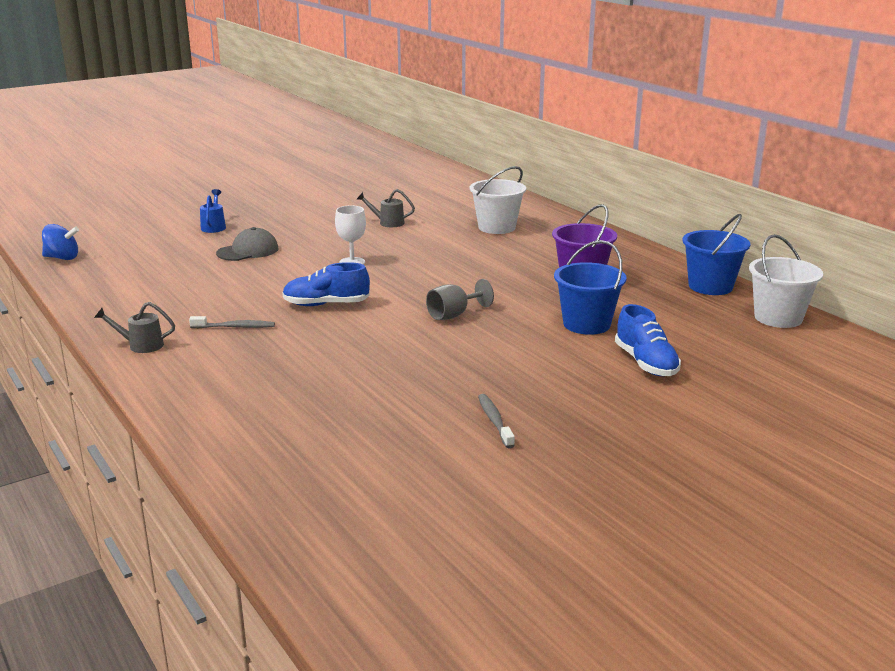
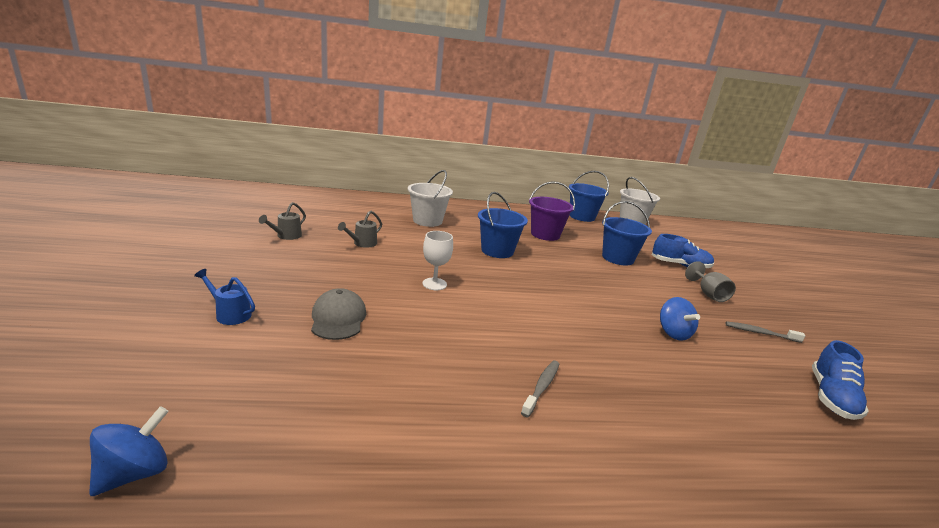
camera: 65 degrees left, 0 degrees up
(141, 345) = (555, 472): grey watering can -> grey watering can (286, 236)
(326, 304) = (520, 324): blue shoe -> blue shoe (831, 397)
(413, 370) = (673, 333): none -> blue spinning top
(454, 315) = (579, 286): grey goblet -> grey goblet (708, 294)
(477, 268) = (497, 251): none -> blue bucket

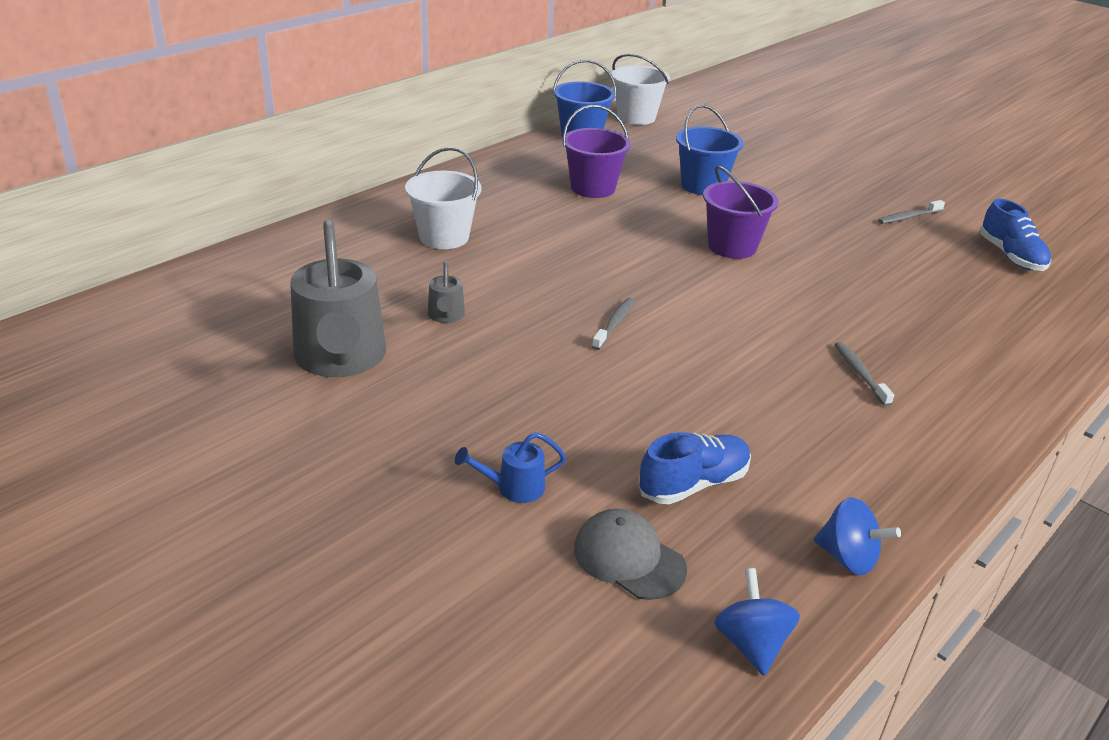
camera: 40 degrees left, 10 degrees up
(286, 236) = (340, 360): grey watering can -> grey watering can, size x2.31
(338, 318) = (613, 421): grey cap -> grey cap (629, 558)
(434, 284) = (614, 324): white goblet -> grey toothbrush
(497, 251) = (590, 241): blue bucket -> none
(581, 288) = (732, 246): none -> purple bucket
(673, 333) = (861, 256): blue spinning top -> blue spinning top (848, 558)
(680, 265) = (761, 164): blue shoe -> blue shoe (693, 484)
(708, 294) = (826, 192): grey goblet -> none

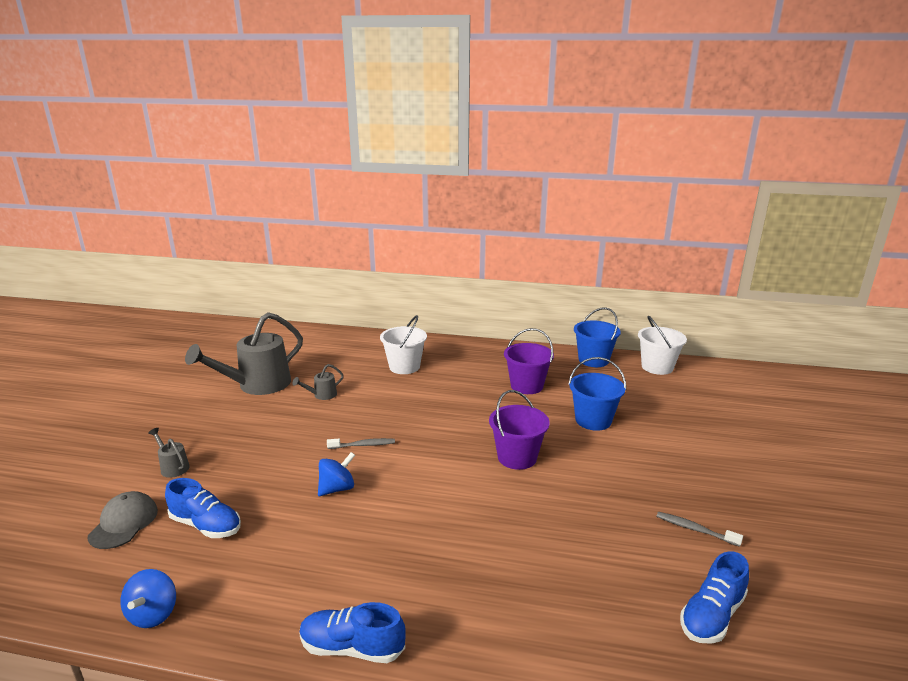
camera: 60 degrees right, 10 degrees down
(513, 488) = (173, 467): blue watering can -> grey watering can
(751, 643) = (57, 591): blue spinning top -> blue spinning top (337, 488)
(860, 373) = (392, 564): grey toothbrush -> none
(969, 432) = (352, 647): none -> blue shoe

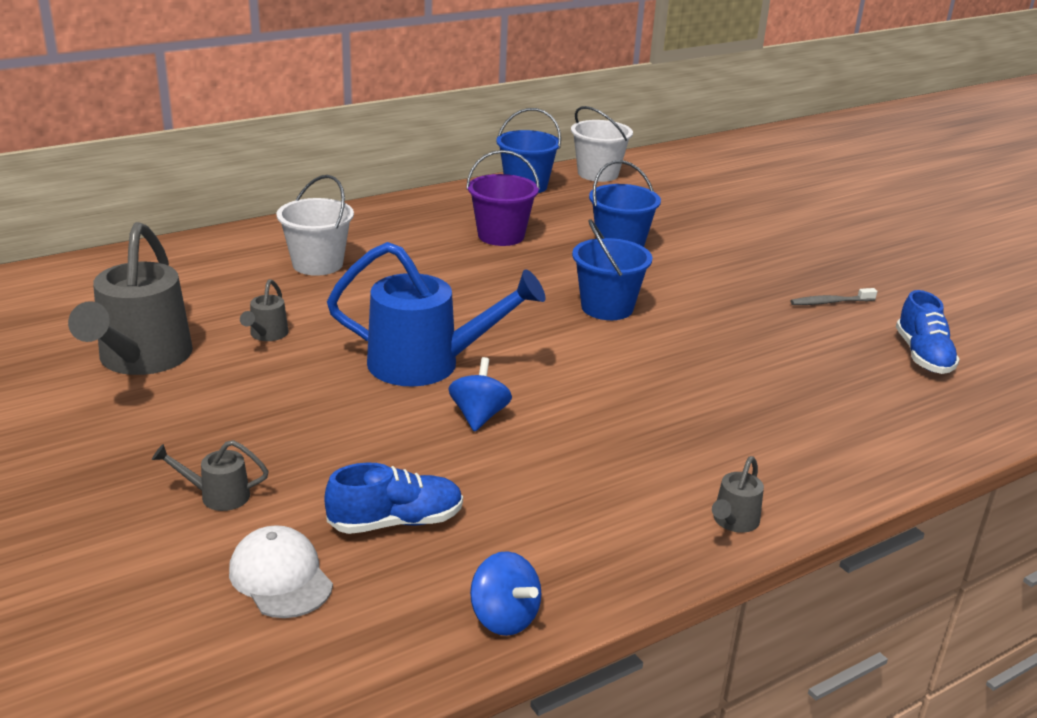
camera: 45 degrees left, 5 degrees up
(124, 523) = (280, 577): grey cap -> white cap
(352, 647) = (733, 522): blue shoe -> grey watering can
(363, 445) = (427, 364): grey toothbrush -> blue watering can
(517, 457) = (607, 307): purple bucket -> blue bucket

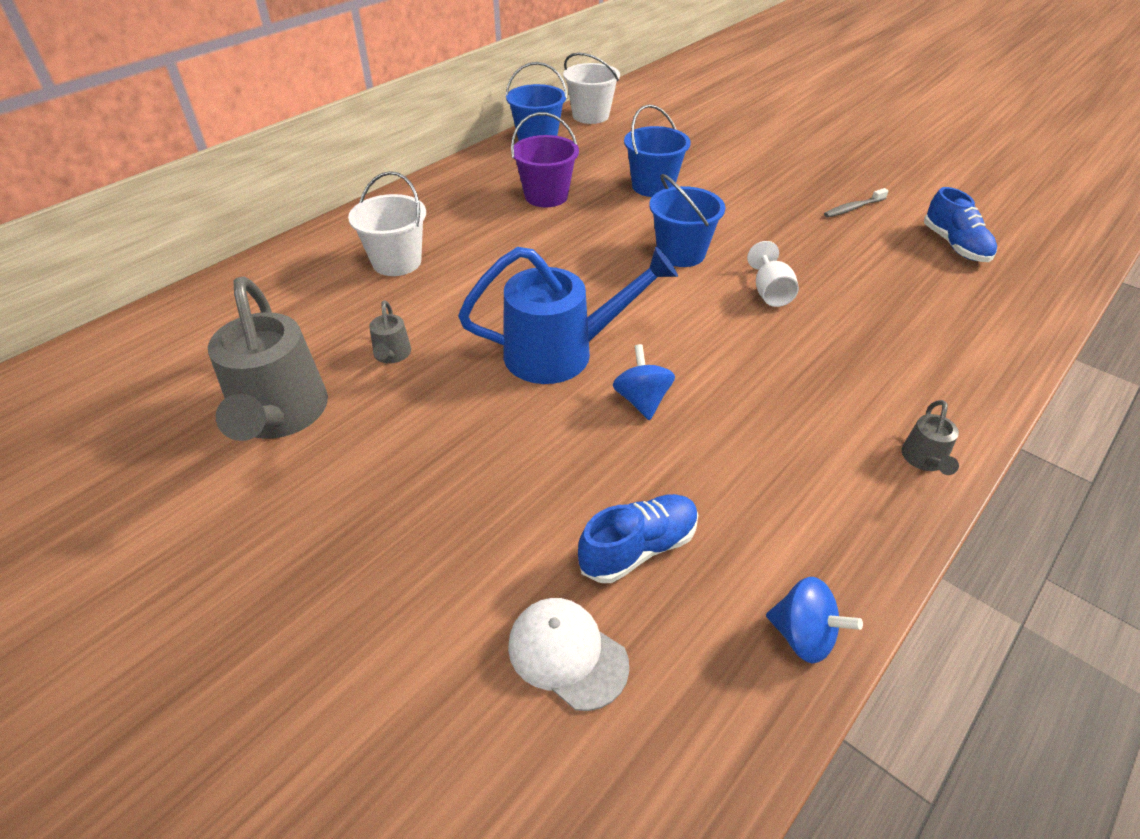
camera: 15 degrees left, 15 degrees up
(217, 496) = (448, 568): grey watering can -> none
(677, 357) = (770, 292): none -> white goblet

